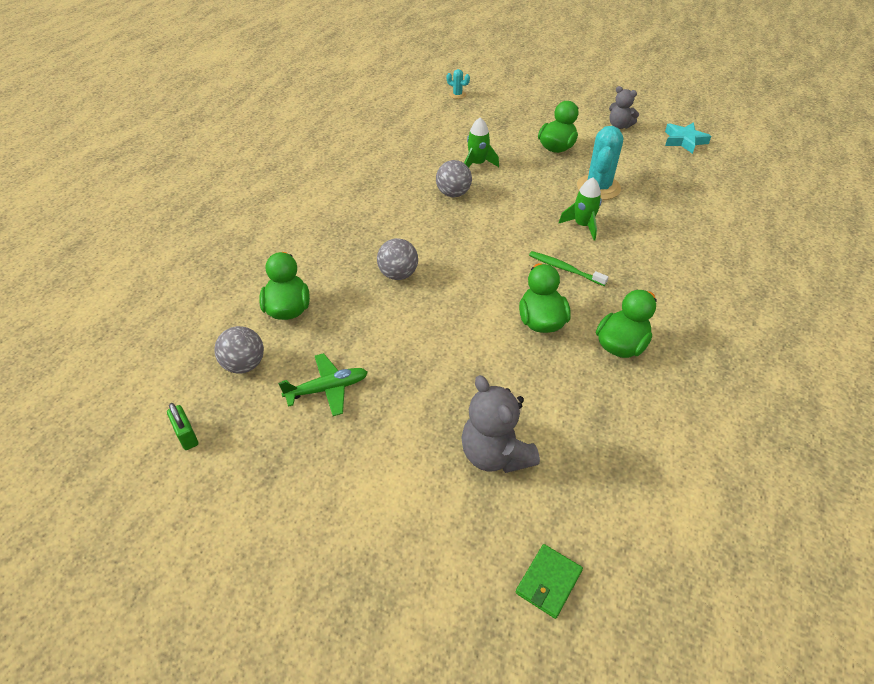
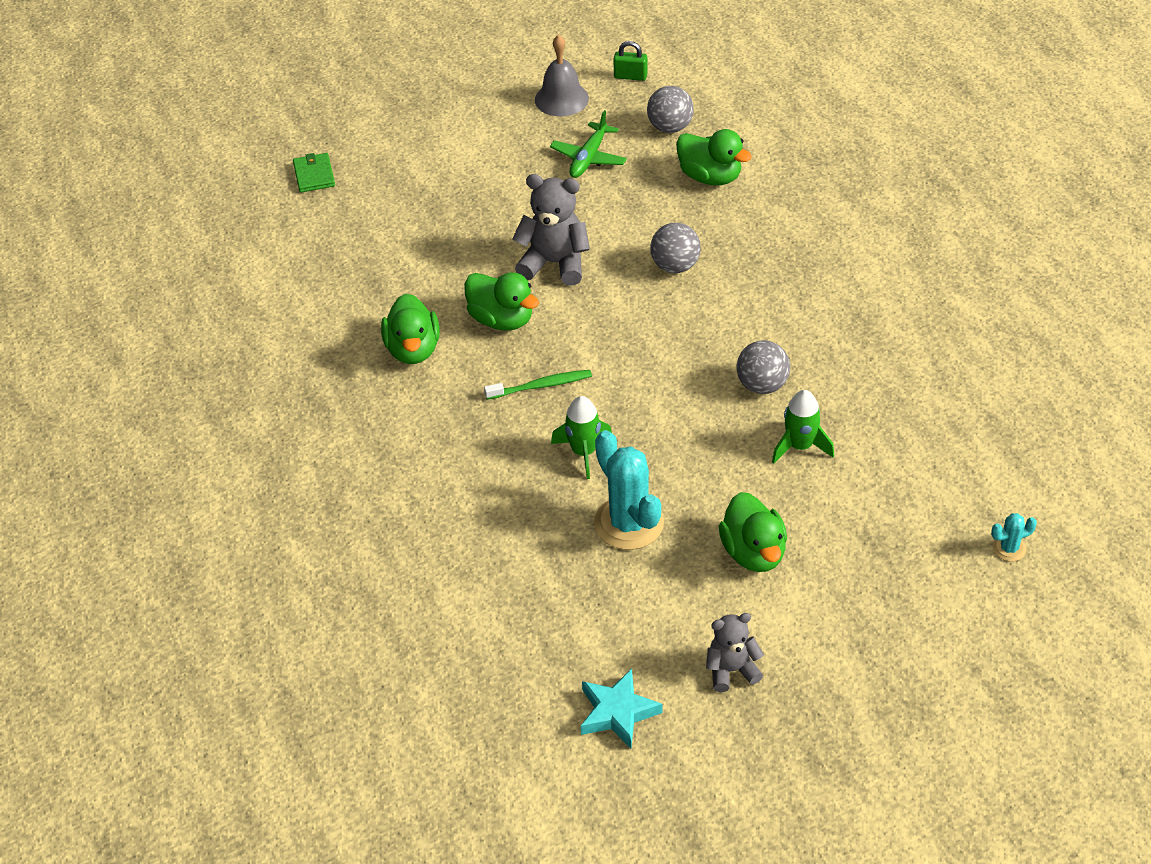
camera: 135 degrees right, 0 degrees up
(260, 463) = (561, 99): none -> grey bell
(495, 454) = (421, 208): grey teddy bear -> grey teddy bear (554, 263)

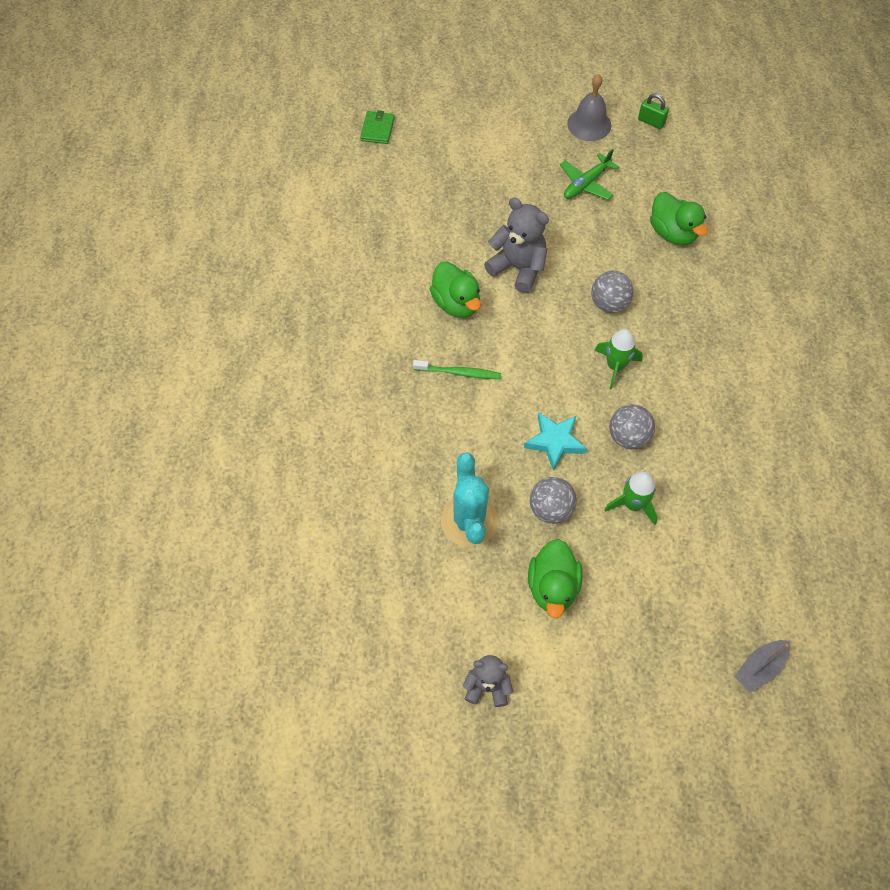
camera: 20 degrees right, 15 degrees up
(413, 349) = (380, 305): green duck -> none
(583, 452) = (464, 444): green rocket -> green rocket (615, 366)
(617, 712) = (384, 686): turquoise star -> turquoise star (554, 442)
(670, 127) = (661, 178): grey ball -> grey ball (550, 509)
(1009, 548) = (759, 667): turquoise cactus -> grey boat

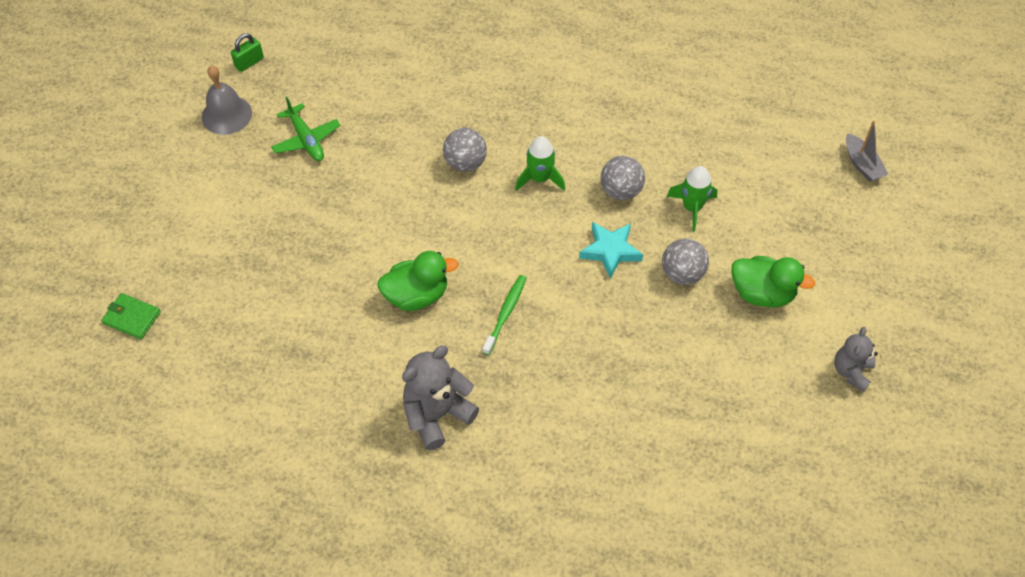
camera: 75 degrees left, 5 degrees down
(469, 521) = (679, 345): turquoise cactus -> none
(518, 268) = (392, 228): grey teddy bear -> grey teddy bear (437, 415)
(672, 233) = (399, 88): green duck -> none

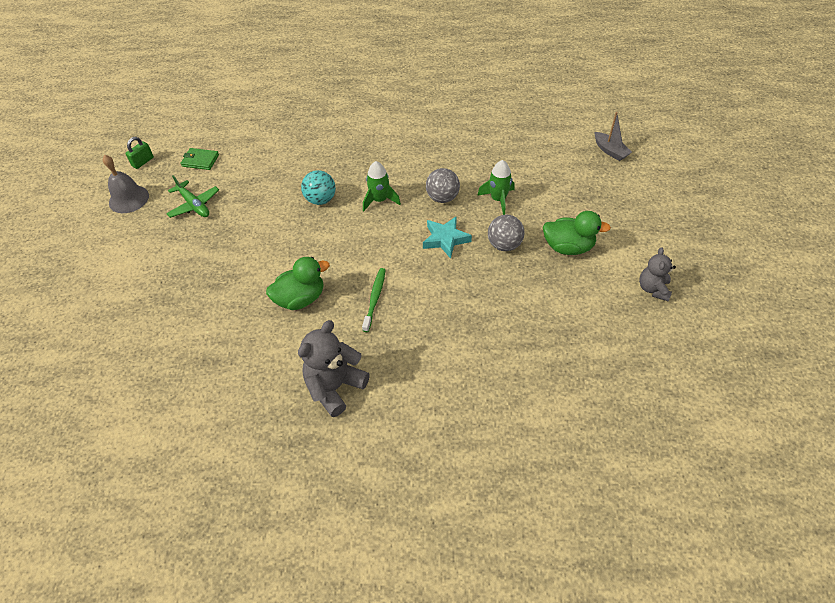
camera: 10 degrees left, 5 degrees down
(132, 317) = (61, 361): green wallet -> green wallet (200, 160)
(465, 163) = (321, 200): grey ball -> turquoise ball

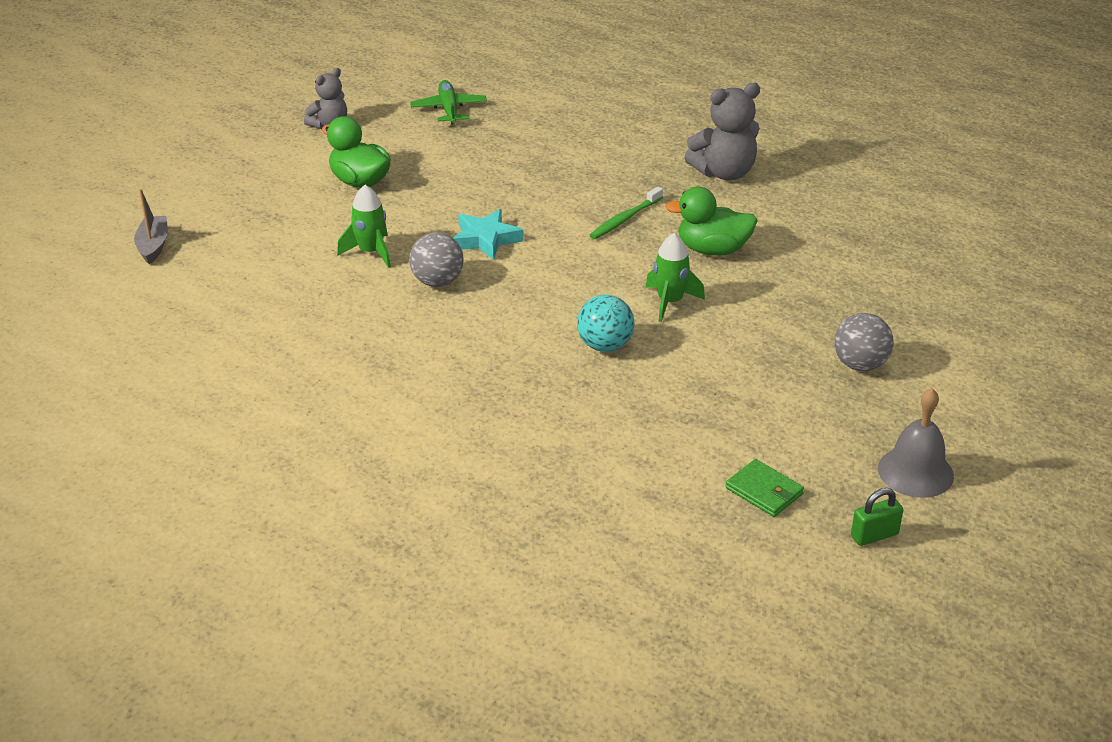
camera: 150 degrees left, 15 degrees down
(194, 205) = (805, 416): green plane -> green plane (449, 109)
(379, 200) = (523, 312): green rocket -> green rocket (670, 302)
(504, 245) = (425, 209): grey ball -> grey ball (860, 365)

